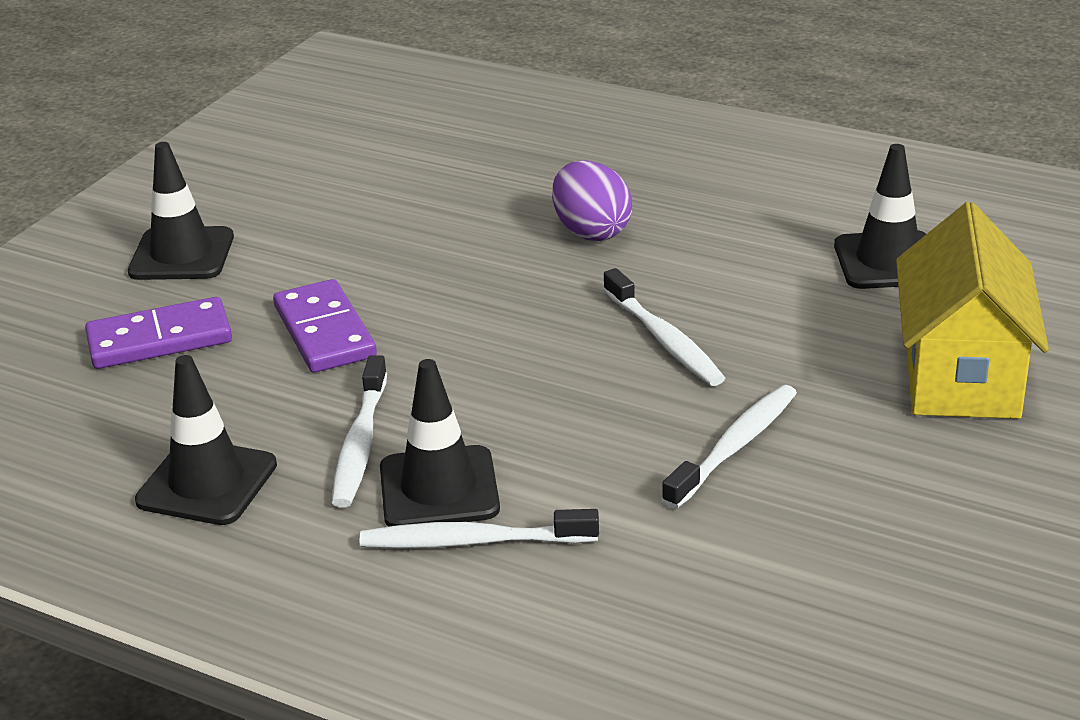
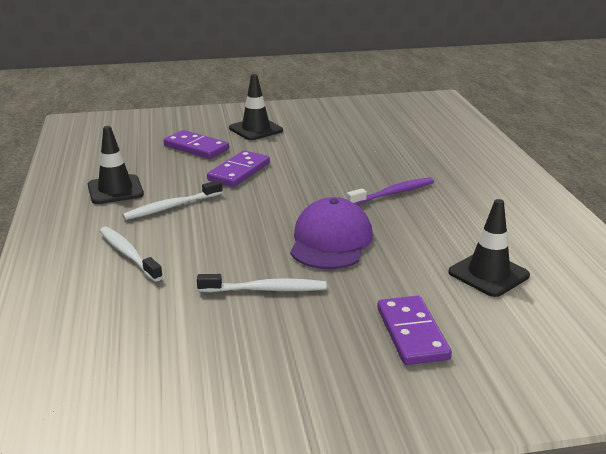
camera: 50 degrees right, 5 degrees down
(439, 488) = (158, 233): black traffic cone -> none
(591, 232) = (393, 193): purple egg -> purple toothbrush
(664, 339) = (330, 241): white toothbrush -> purple cap
(961, 375) = (411, 333): yellow house -> purple domino

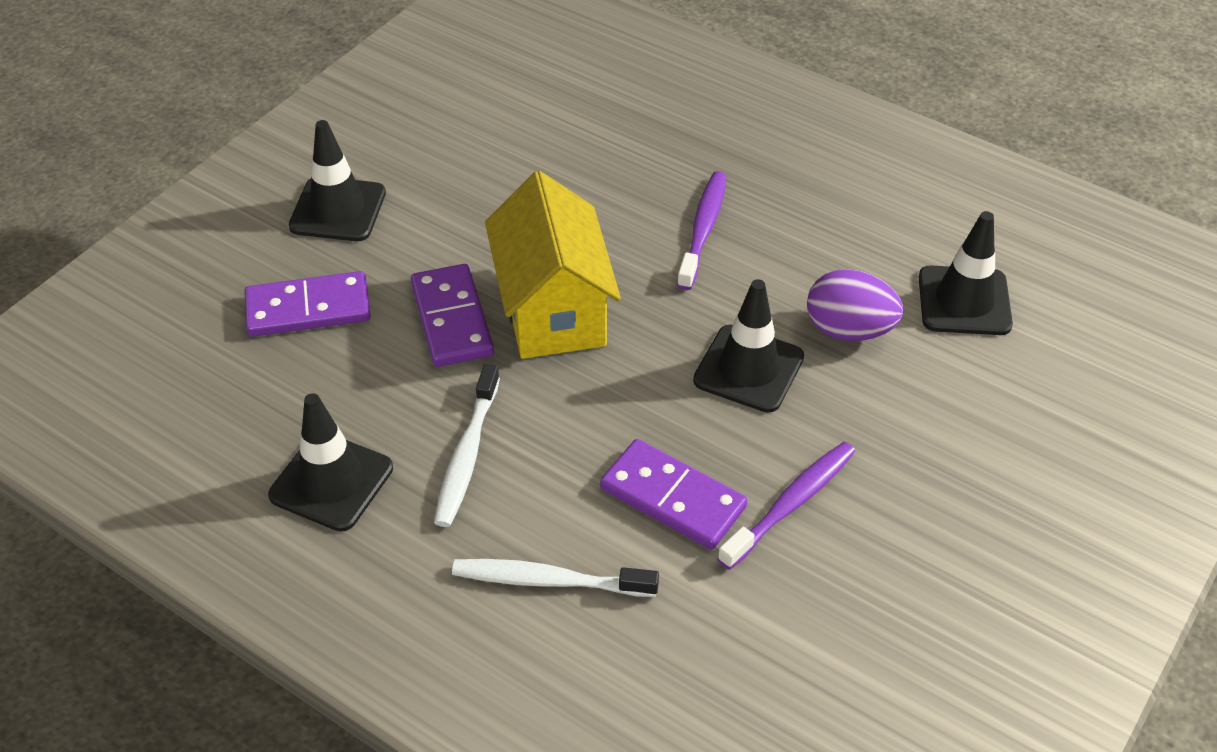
camera: 45 degrees left, 20 degrees up
(265, 289) = (790, 504): white toothbrush -> purple toothbrush
(282, 186) = (553, 310): none -> yellow house
(330, 241) = (748, 369): purple cap -> black traffic cone
(404, 253) = (849, 330): none -> purple egg
(411, 333) = (1005, 448): purple domino -> purple domino (672, 498)

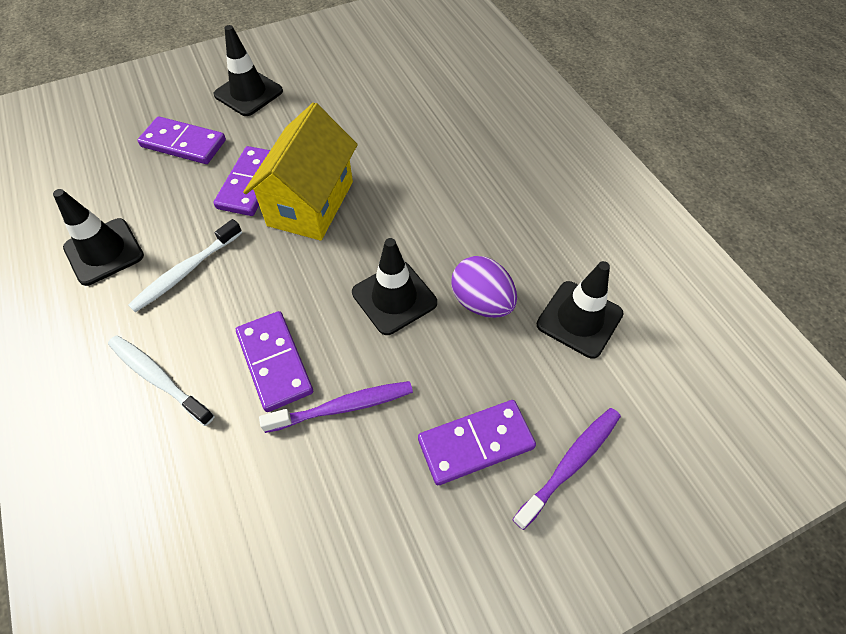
camera: 30 degrees right, 10 degrees up
(703, 229) = (442, 191): purple toothbrush -> purple toothbrush (570, 464)
(957, 469) = (475, 443): none -> purple domino

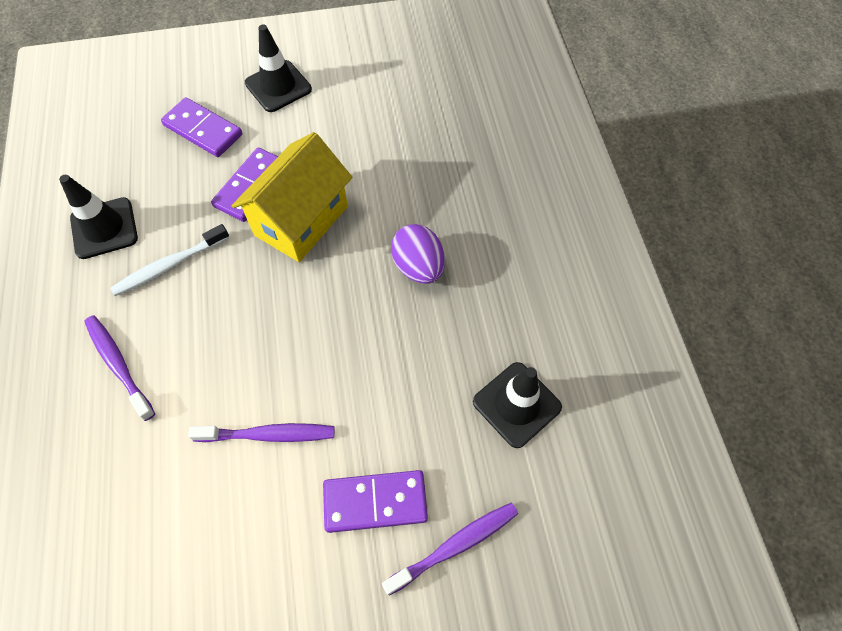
camera: 15 degrees right, 5 degrees up
(158, 378) = (118, 365): white toothbrush -> purple toothbrush
(274, 362) = (221, 375): purple domino -> none
(394, 298) = (348, 338): black traffic cone -> none
(481, 302) = (428, 363): purple egg -> purple egg (418, 267)

